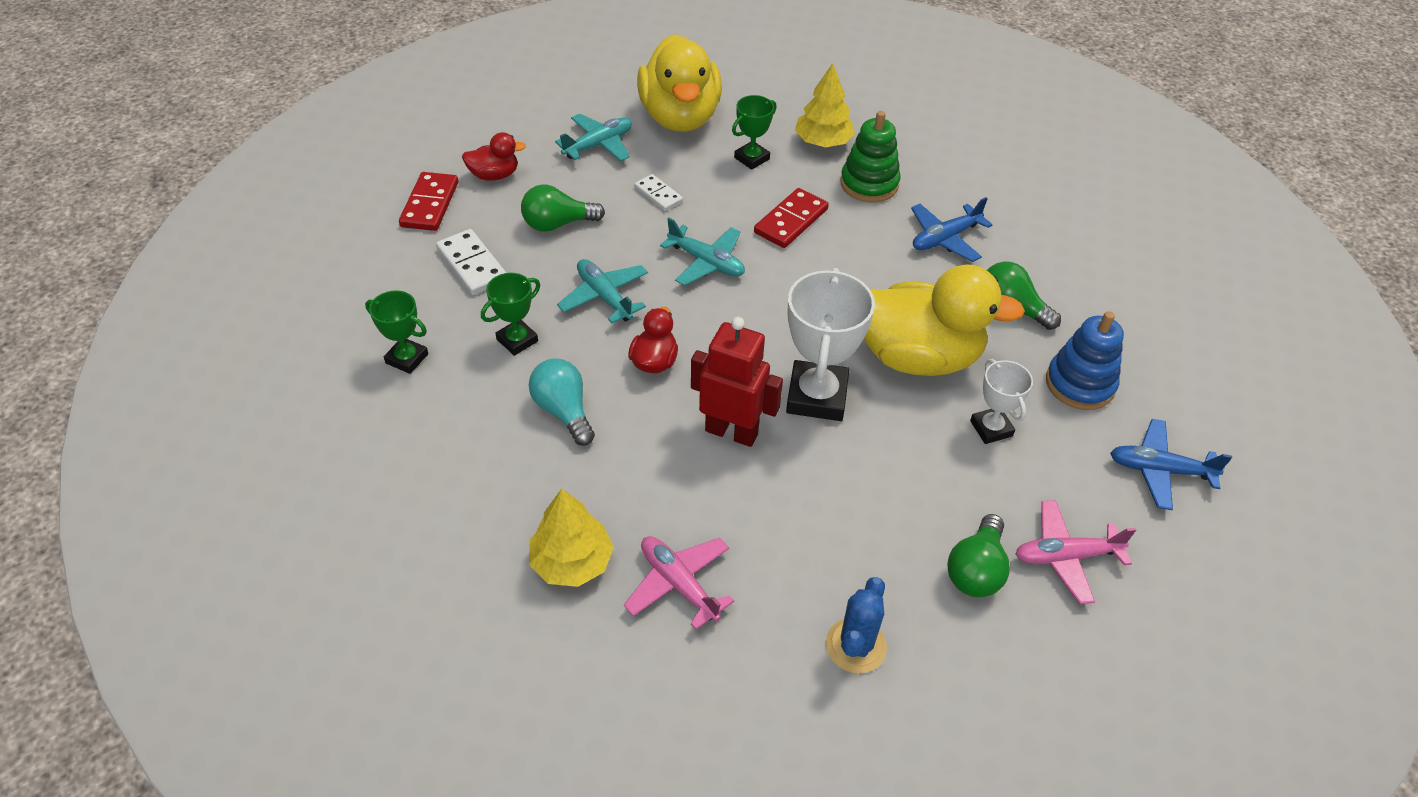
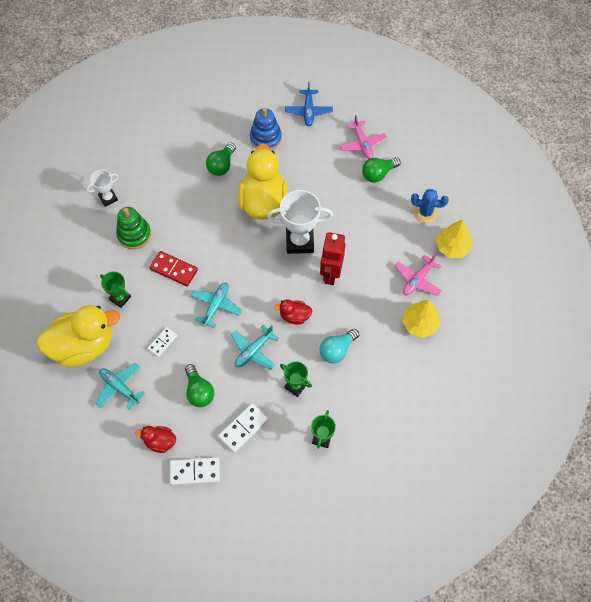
camera: 100 degrees left, 15 degrees up
(430, 204) = (195, 471): red domino -> white domino
(494, 175) = (160, 442): red duck -> red duck turned 60 degrees counterclockwise
(823, 142) = (98, 262): yellow tree -> yellow tree (452, 247)
(945, 238) = (174, 195): blue plane -> none
(976, 570) = (378, 174): green light bulb -> green light bulb turned 135 degrees clockwise
(991, 428) = (301, 171): white trophy -> white trophy (108, 198)

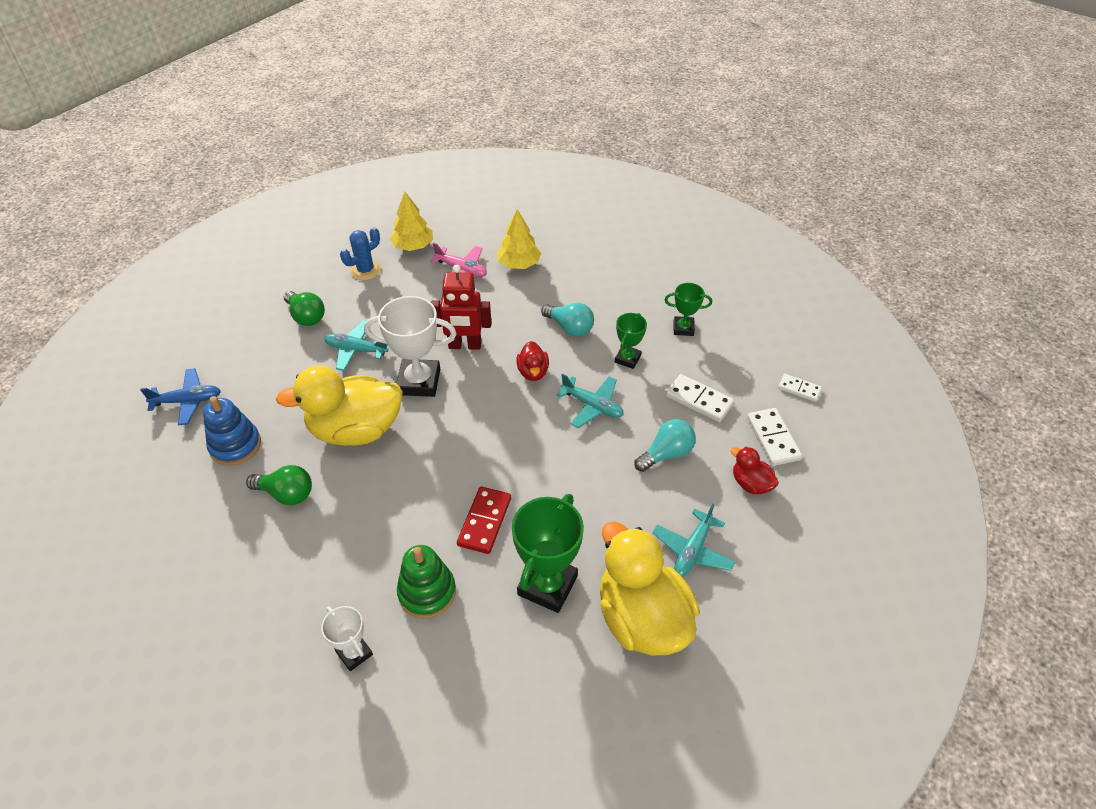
camera: 100 degrees left, 15 degrees down
(120, 298) = (547, 585): green trophy -> green trophy, size x1.79
(160, 442) = (750, 483): red duck -> red duck turned 135 degrees clockwise
(162, 342) = (607, 511): white domino -> white domino (799, 389)
(199, 391) = (666, 454): green light bulb -> turquoise light bulb
(216, 306) = (535, 458): turquoise plane -> turquoise plane (356, 350)
(299, 241) = (419, 382): white trophy -> white trophy turned 75 degrees counterclockwise
(362, 144) = (254, 336): pink plane -> none
(425, 212) = (365, 270): blue cactus -> blue cactus turned 45 degrees clockwise

